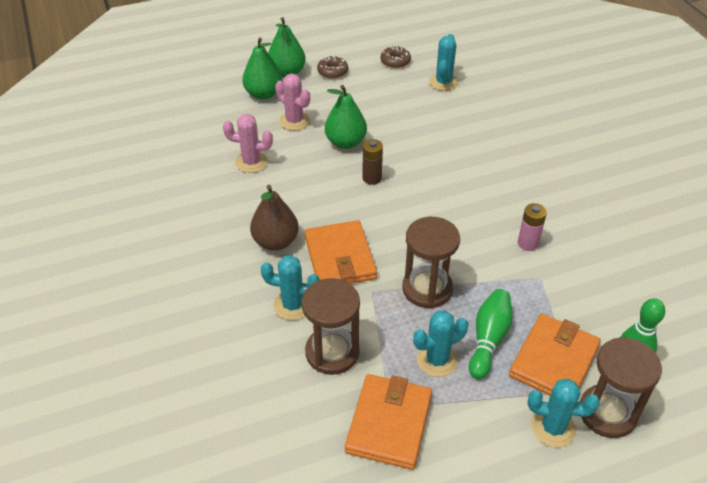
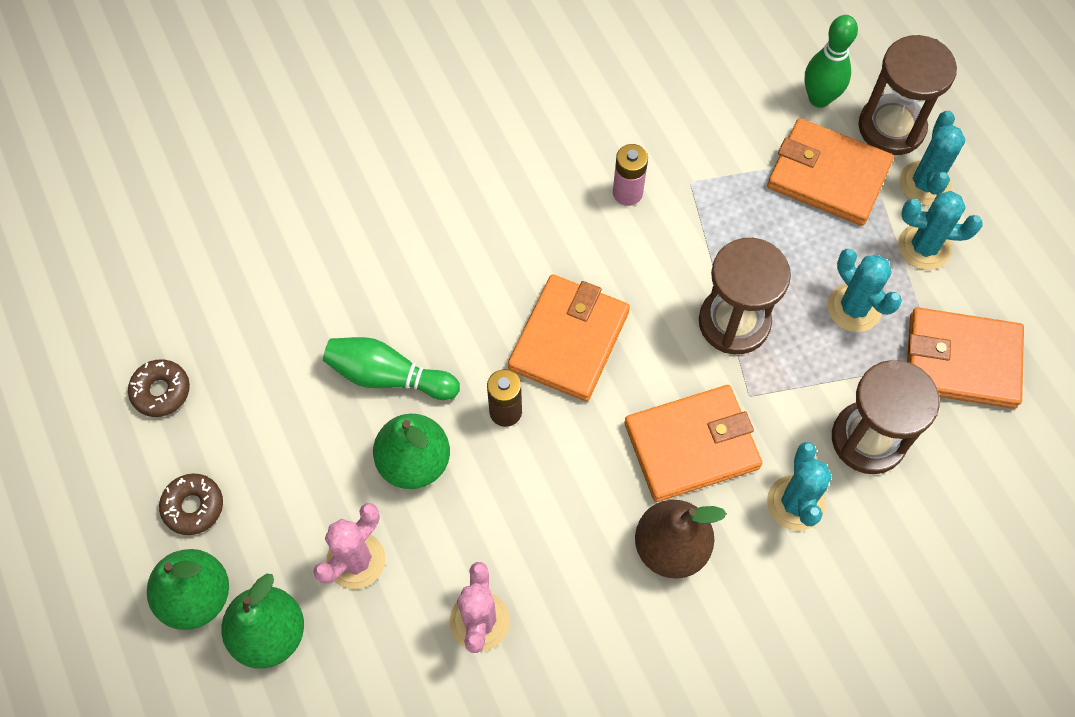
camera: 95 degrees left, 20 degrees up
(417, 207) = (569, 340): none -> orange wallet
(443, 82) = (232, 305): turquoise cactus -> turquoise cactus (924, 247)
(488, 339) = (808, 247): green bowling pin -> green bowling pin (388, 376)

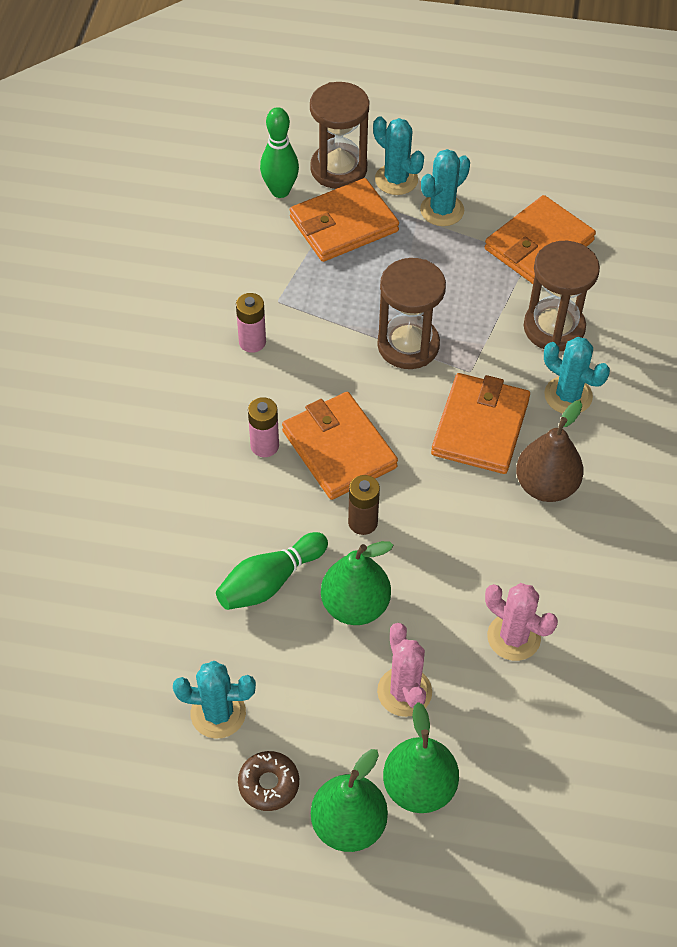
camera: 55 degrees left, 10 degrees down
(161, 391) = (145, 752): brown donut -> none
(524, 278) = (264, 446): none -> pink battery
(854, 308) = (454, 274): turquoise cactus -> turquoise cactus (218, 713)

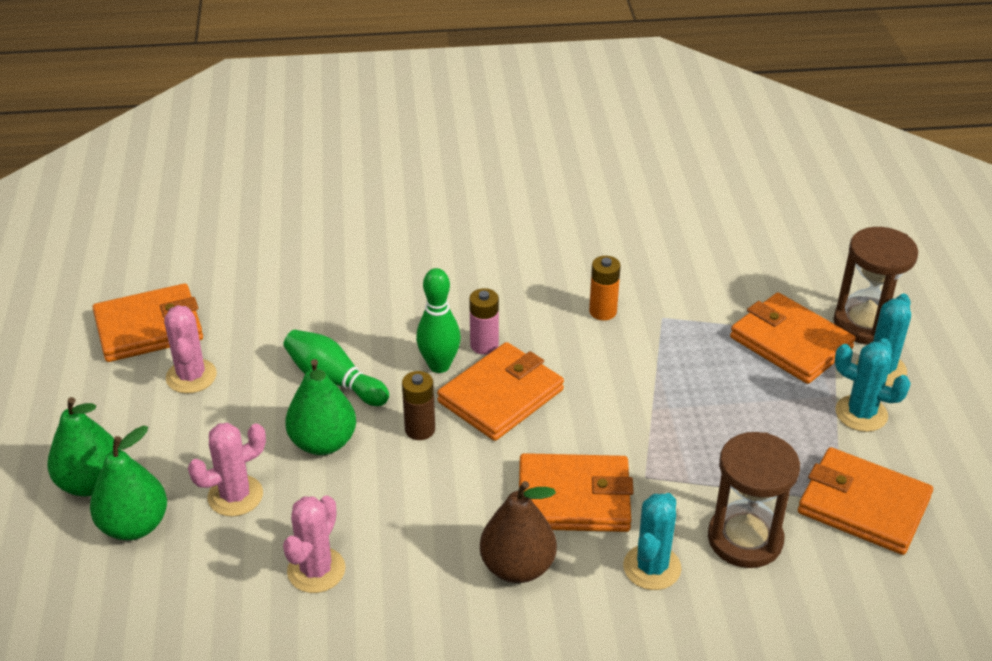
camera: 75 degrees right, 15 degrees down
(120, 748) = (149, 328): none -> orange wallet
(218, 713) = (191, 376): turquoise cactus -> pink cactus
(252, 342) = (603, 311): pink battery -> orange battery
(269, 784) = (126, 422): brown donut -> none
(280, 191) = (806, 290): green bowling pin -> green bowling pin (439, 365)
(408, 345) = (656, 421): brown hourglass -> none

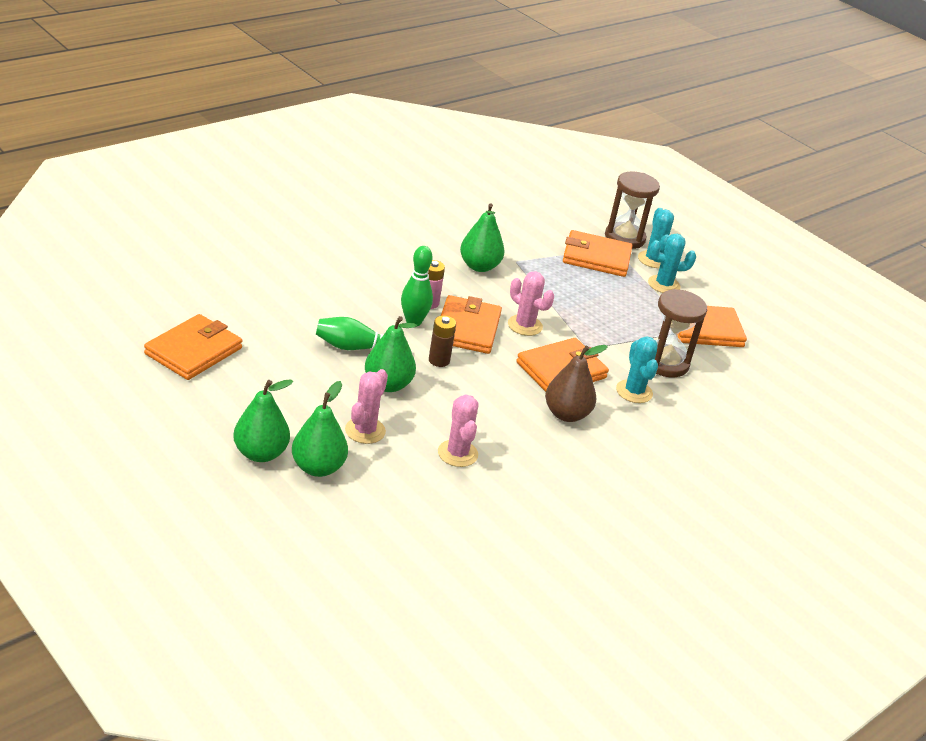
camera: 40 degrees left, 5 degrees down
(191, 376) = (258, 372): pink cactus -> pink cactus (525, 325)
(603, 311) = (479, 266): orange battery -> green pear

